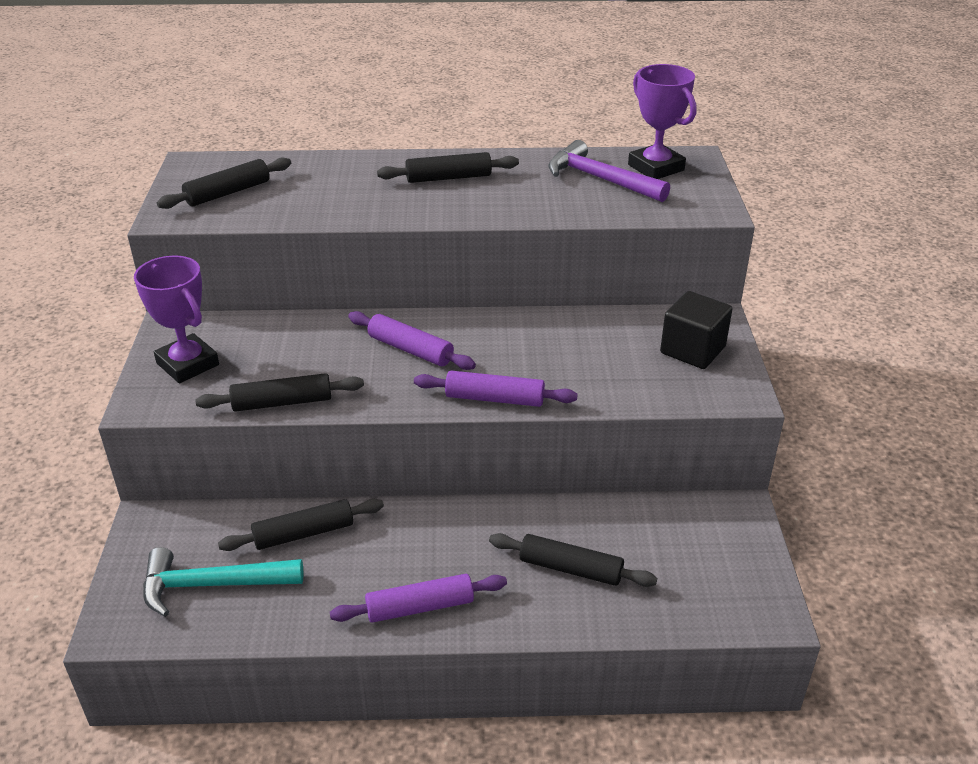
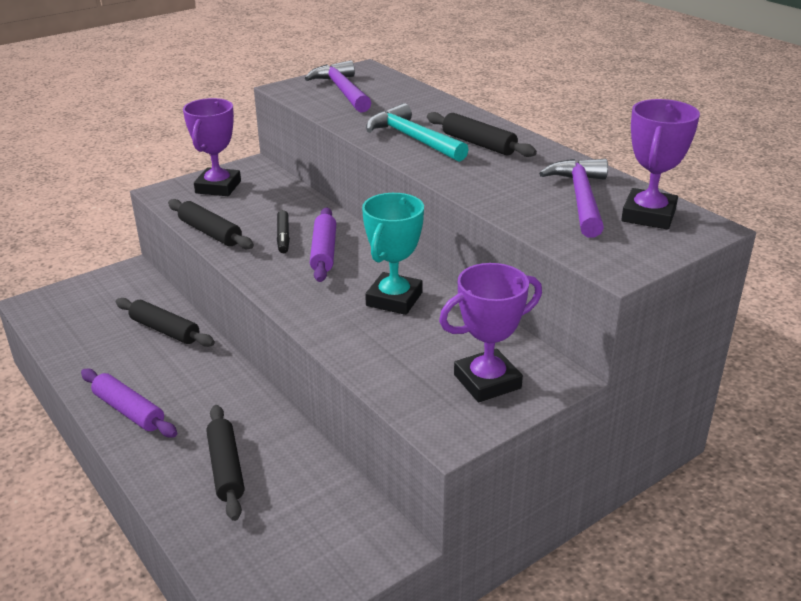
camera: 55 degrees right, 5 degrees down
(212, 585) = (90, 319): turquoise hammer -> turquoise hammer (413, 139)
(228, 193) = (342, 91): black rolling pin -> purple hammer
(351, 361) = (283, 236): none -> black marker
(494, 398) = (301, 309): purple rolling pin -> none
(534, 344) = (394, 299): none -> turquoise trophy
(692, 350) = (487, 381): black cube -> purple trophy

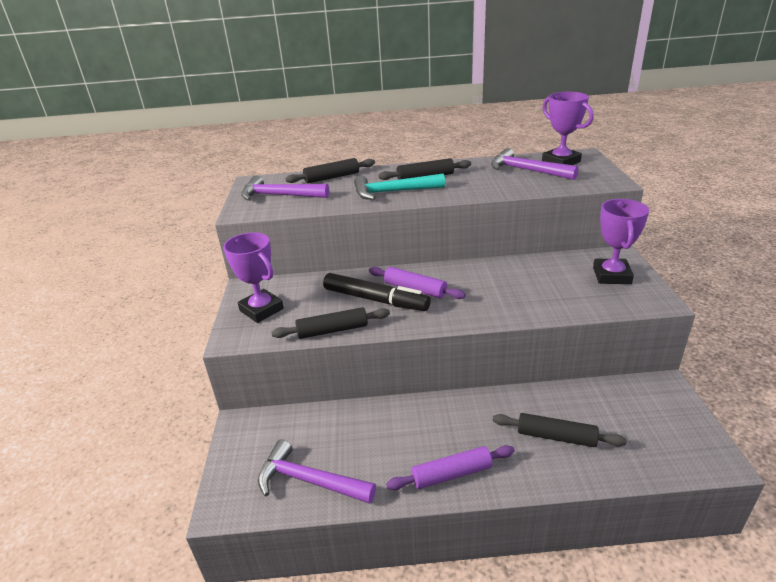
camera: 55 degrees left, 0 degrees up
(80, 333) = (309, 481): none -> purple hammer
(165, 330) = (354, 424): black rolling pin -> black rolling pin (332, 177)
(283, 236) = (375, 300): black marker -> black marker, size x1.92
(394, 299) = (500, 280): turquoise trophy -> none

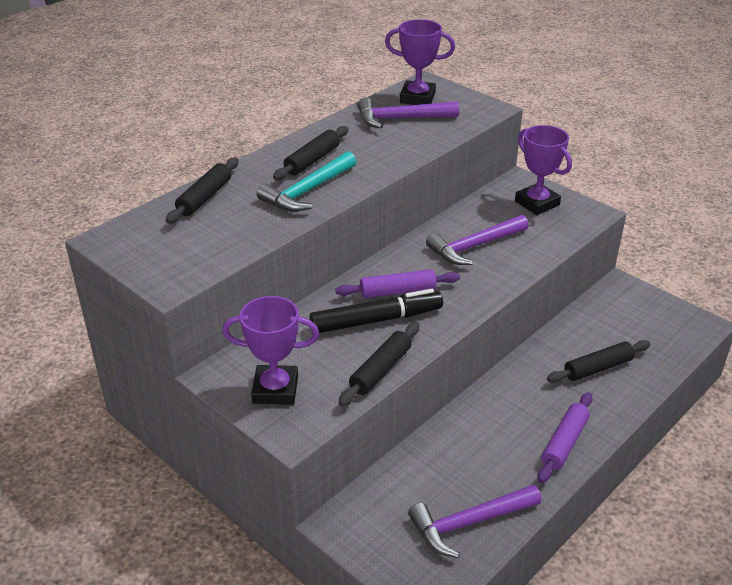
camera: 45 degrees left, 5 degrees up
(279, 196) = (181, 245): purple hammer -> purple hammer (474, 246)

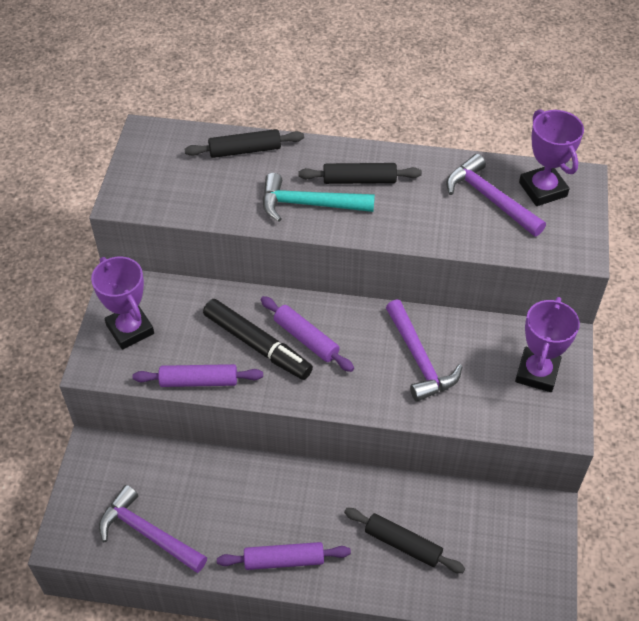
camera: 55 degrees right, 15 degrees up
(381, 370) = (199, 381): black rolling pin -> purple rolling pin
(474, 246) = (419, 359): purple hammer -> purple hammer turned 135 degrees counterclockwise

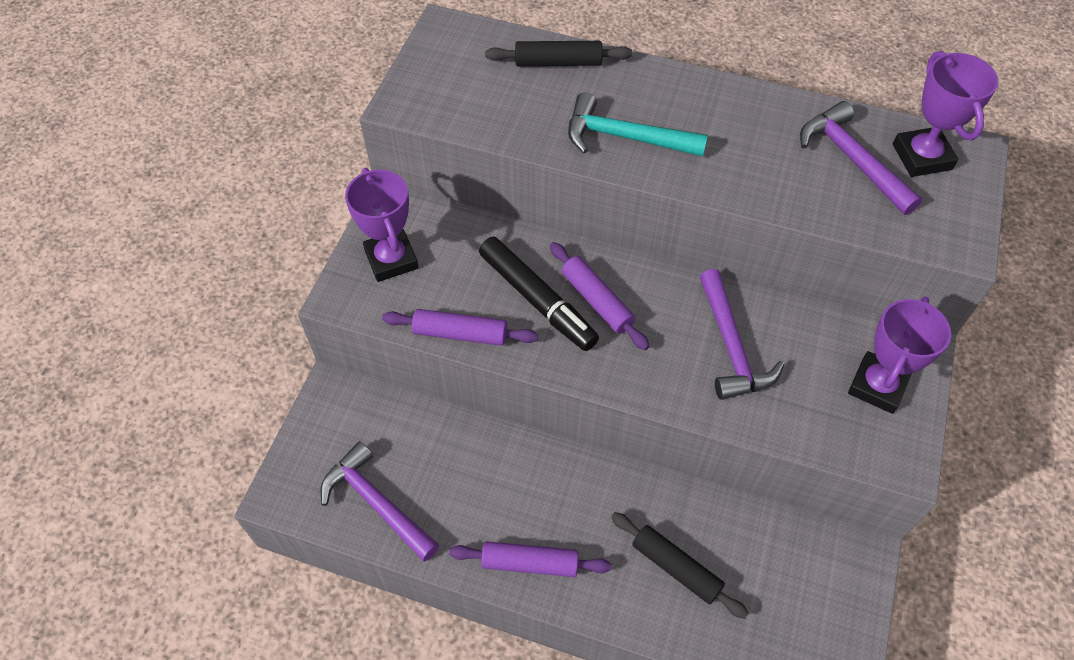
camera: 10 degrees right, 5 degrees up
(359, 180) = (691, 115): black rolling pin -> none

